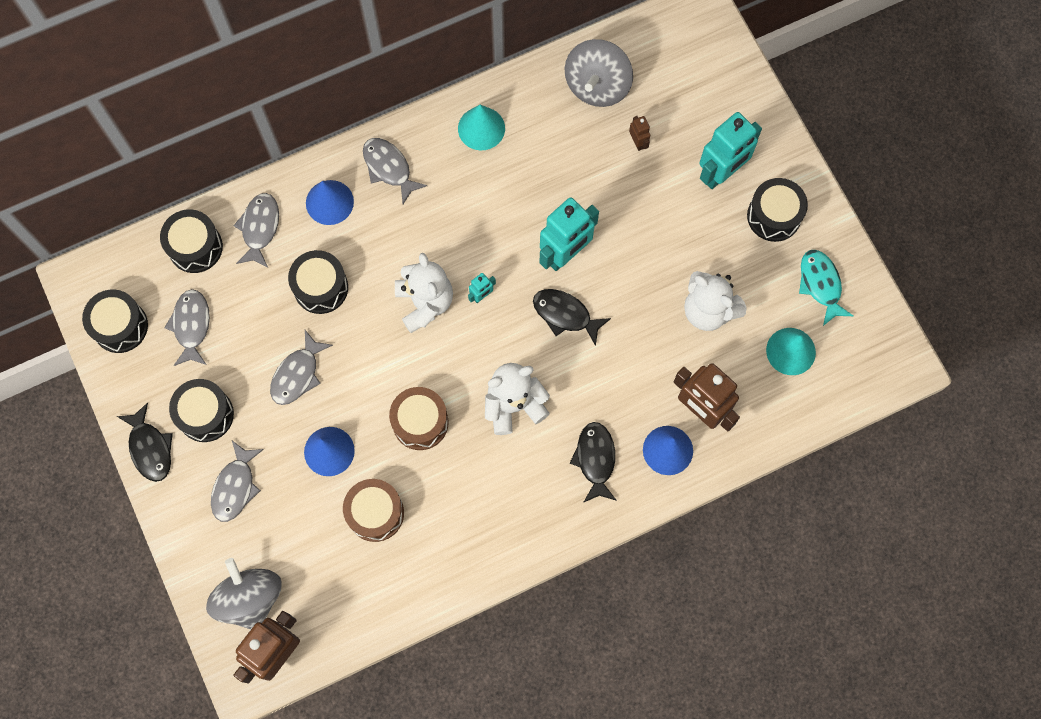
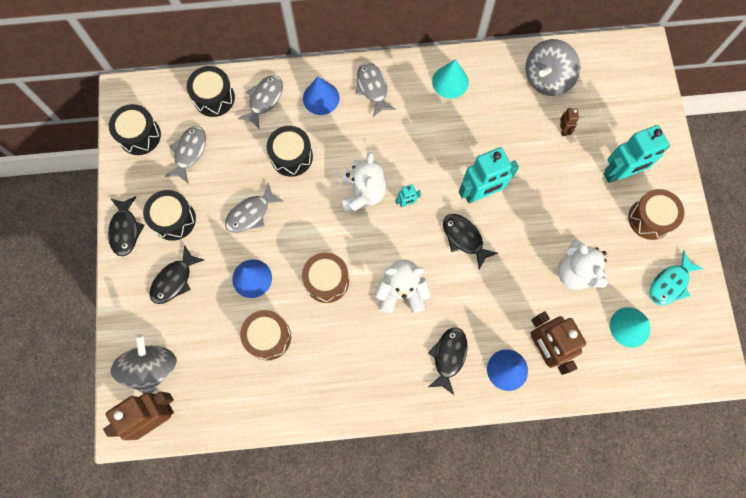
camera: 20 degrees right, 0 degrees up
(235, 487) = (174, 280): grey fish -> black fish
(774, 216) = (650, 219): black drum -> brown drum
(820, 284) = (670, 283): turquoise fish -> turquoise fish turned 135 degrees counterclockwise

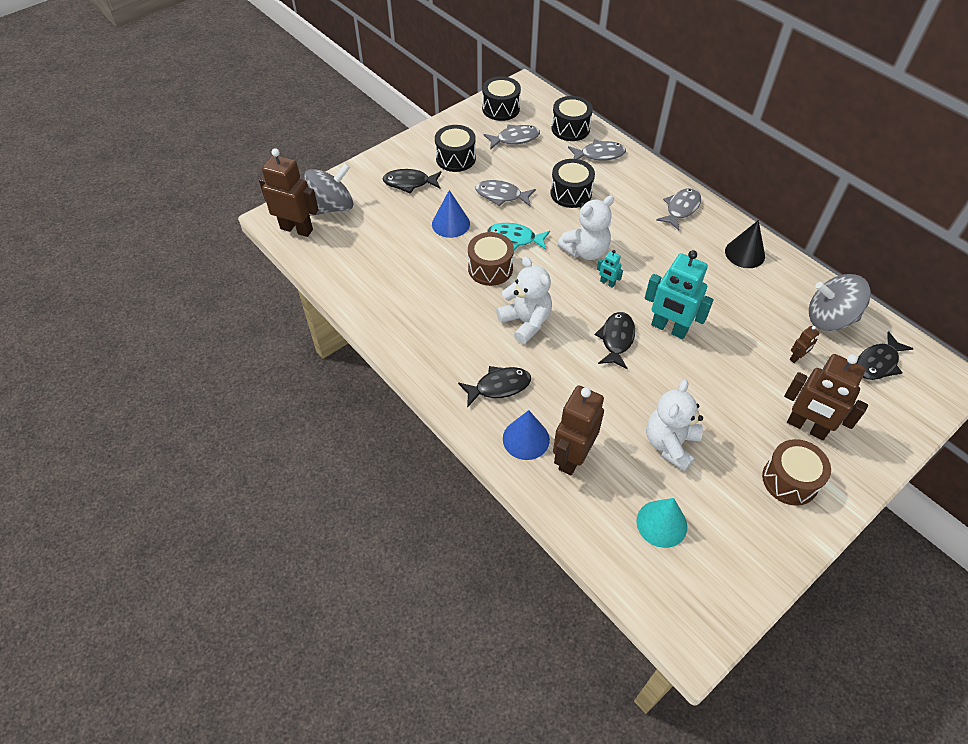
camera: 55 degrees right, 20 degrees down
(125, 230) = (424, 139): black fish -> black fish (878, 363)
(268, 337) = (412, 258): brown drum -> none
(321, 98) = (637, 184): blue cone -> none
(450, 81) = (745, 253): turquoise cone -> black cone
(619, 173) = (806, 427): turquoise robot -> brown robot
(670, 283) = (742, 537): turquoise fish -> turquoise fish (514, 239)

